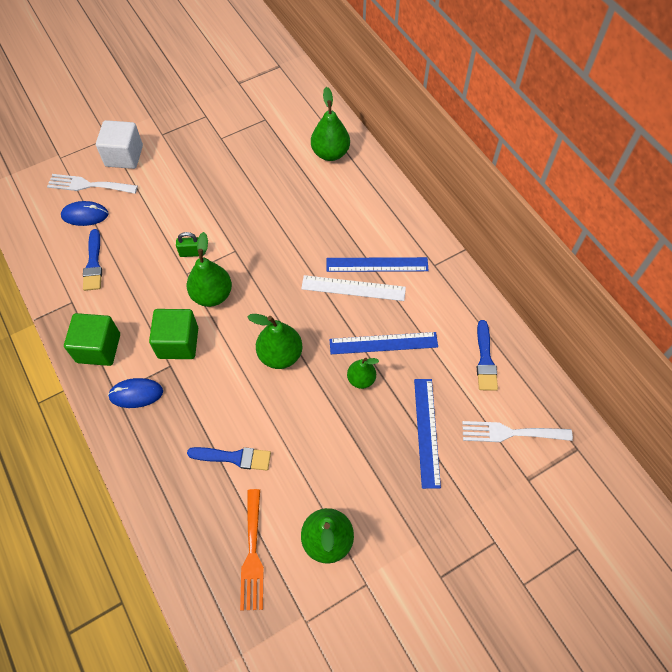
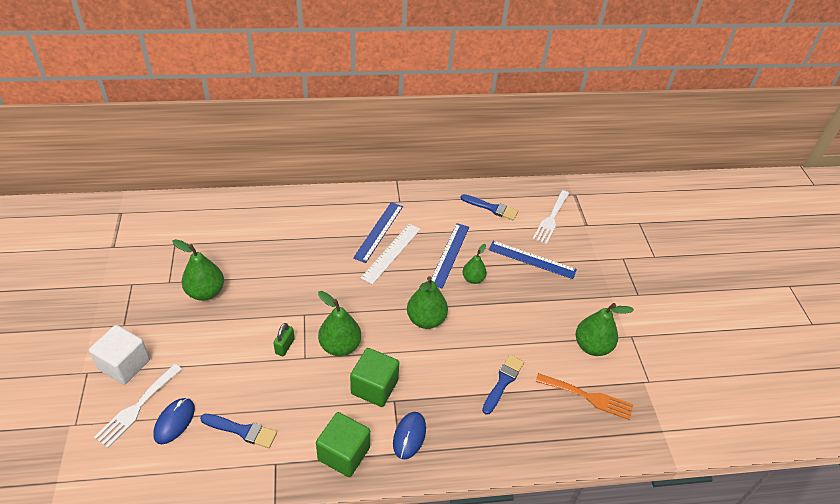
camera: 70 degrees left, 15 degrees down
(330, 153) = (249, 217): green pear -> green pear (205, 292)

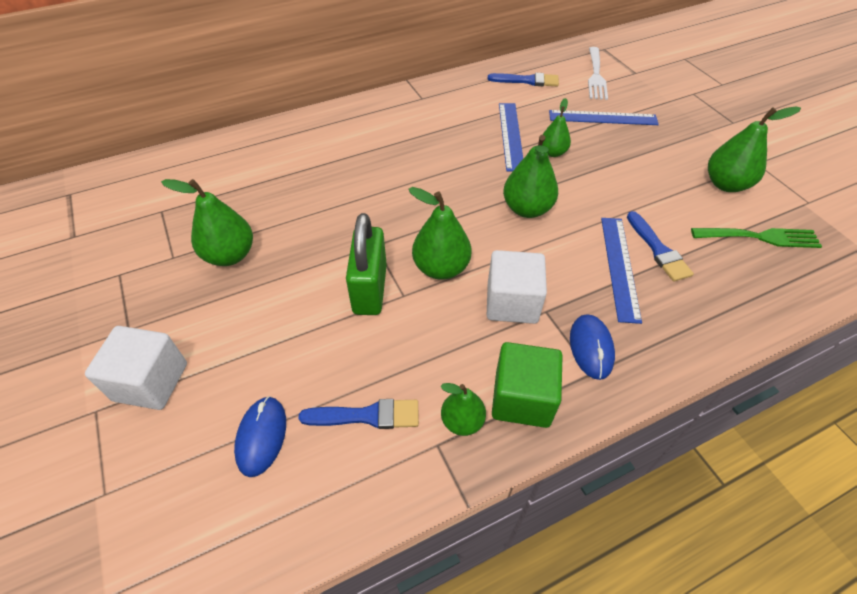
camera: 15 degrees left, 5 degrees up
(137, 407) = (195, 436): white fork -> none
(285, 346) = (370, 289): green padlock -> green padlock, size x1.98
(298, 454) = (462, 421): none -> green pear
(374, 387) = (512, 303): green cube -> white cube
(378, 231) = (415, 133): blue ruler -> blue ruler (619, 267)
(391, 253) = (443, 151): white ruler -> none
(503, 382) = (658, 250): blue brush -> blue brush turned 150 degrees clockwise
(588, 397) = (760, 237): orange fork -> green fork

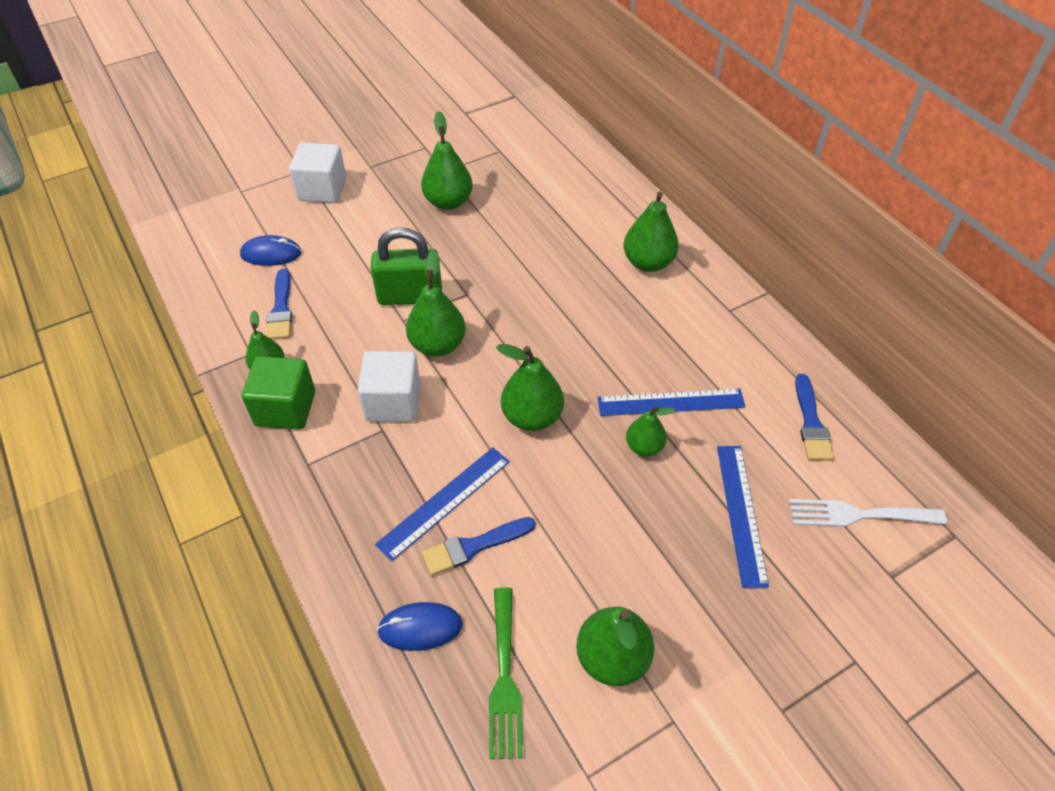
camera: 85 degrees right, 0 degrees up
(361, 130) = (648, 263): none -> green pear
(591, 347) = (336, 465): blue mouse -> blue mouse (420, 628)
(619, 267) = (444, 502): blue ruler -> blue ruler turned 45 degrees counterclockwise

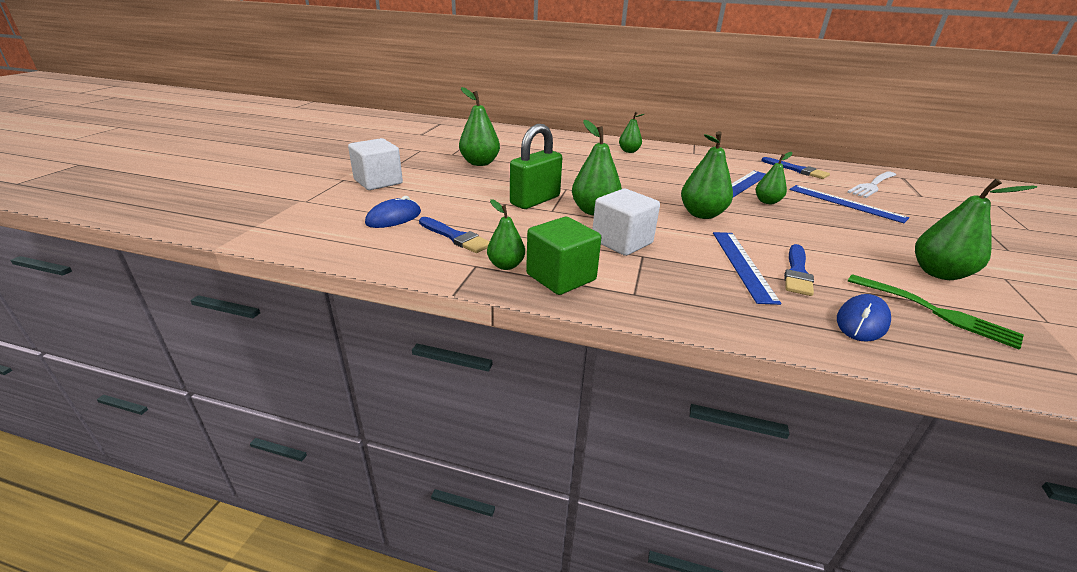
camera: 45 degrees left, 20 degrees down
(648, 263) = (629, 151): green pear -> green pear, size x0.62

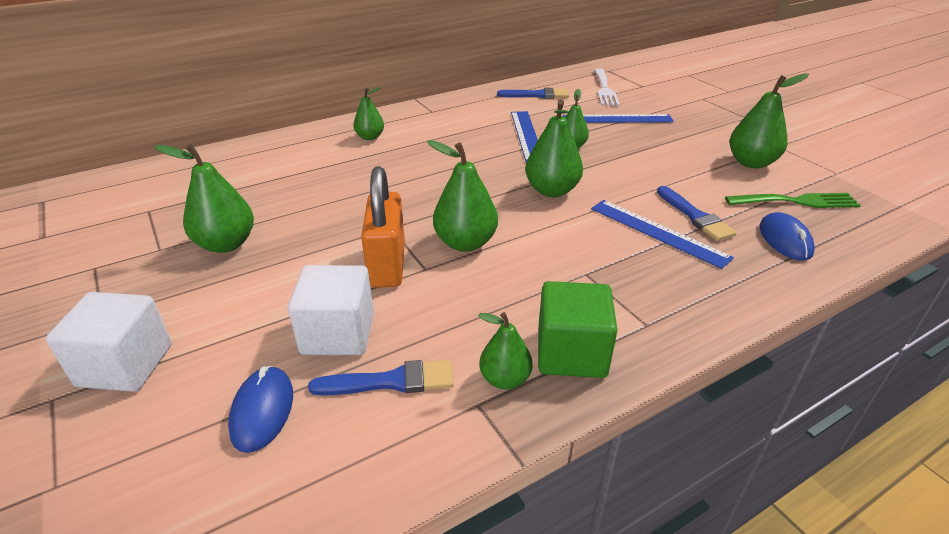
camera: 45 degrees left, 5 degrees up
(535, 200) = (387, 265): green padlock -> orange padlock
(622, 242) = (547, 268): white cube -> white cube (338, 334)

